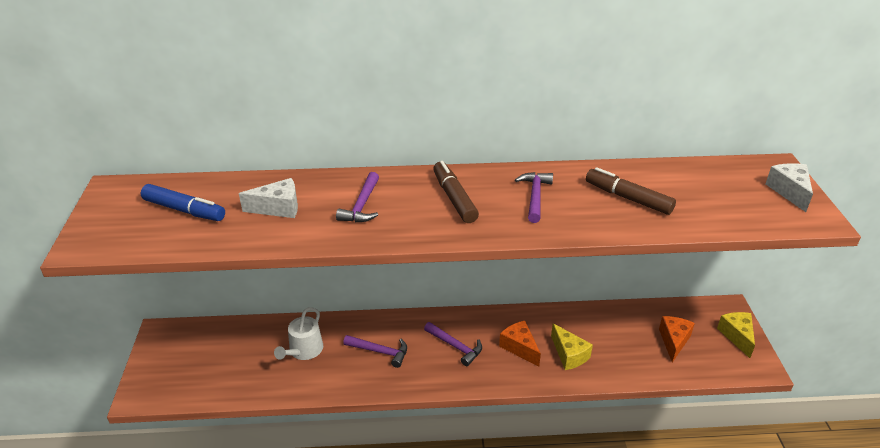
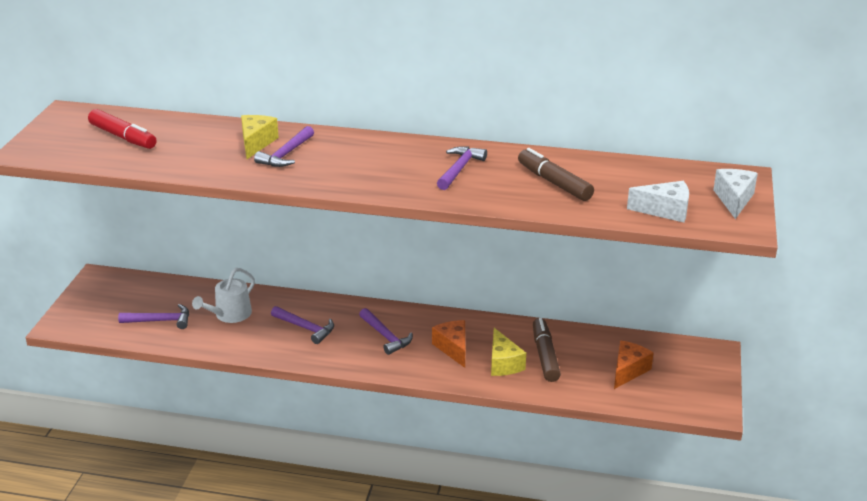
camera: 15 degrees right, 5 degrees down
(184, 210) = (123, 137): blue marker -> red marker
(239, 371) = (160, 321): none -> purple hammer
(278, 208) = (207, 146): white cheese -> white cheese (665, 211)
(454, 198) = (378, 160): brown marker -> brown marker (545, 356)
(737, 336) = (705, 378): yellow cheese -> yellow cheese (256, 143)

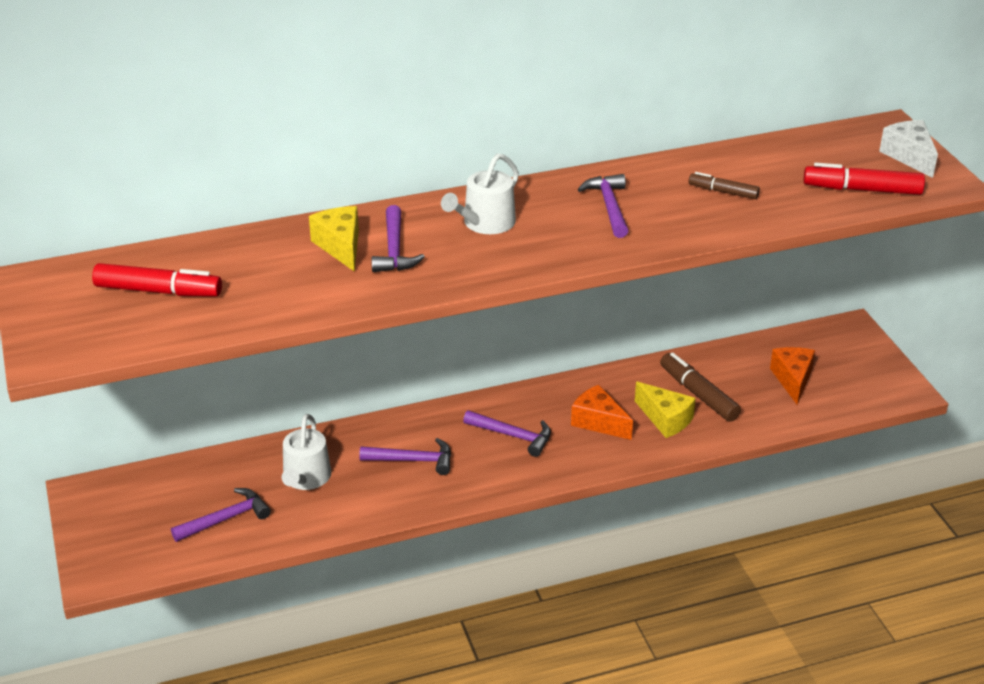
camera: 30 degrees left, 5 degrees up
(362, 155) = (485, 223): none -> white watering can
(554, 183) = (723, 192): brown marker -> brown marker, size x0.60
(665, 211) = (862, 190): white cheese -> red marker

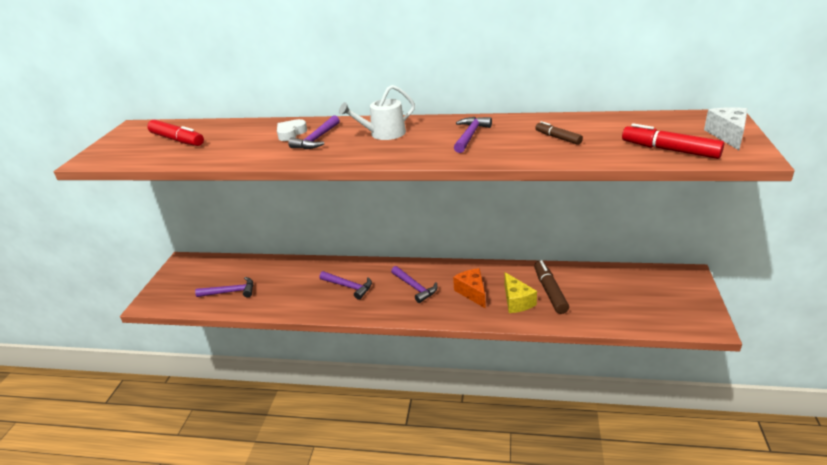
camera: 30 degrees right, 5 degrees down
(305, 478) = (286, 281): white watering can -> none
(341, 246) = (291, 133): yellow cheese -> white heart
(792, 380) = (623, 298): orange cheese -> none

